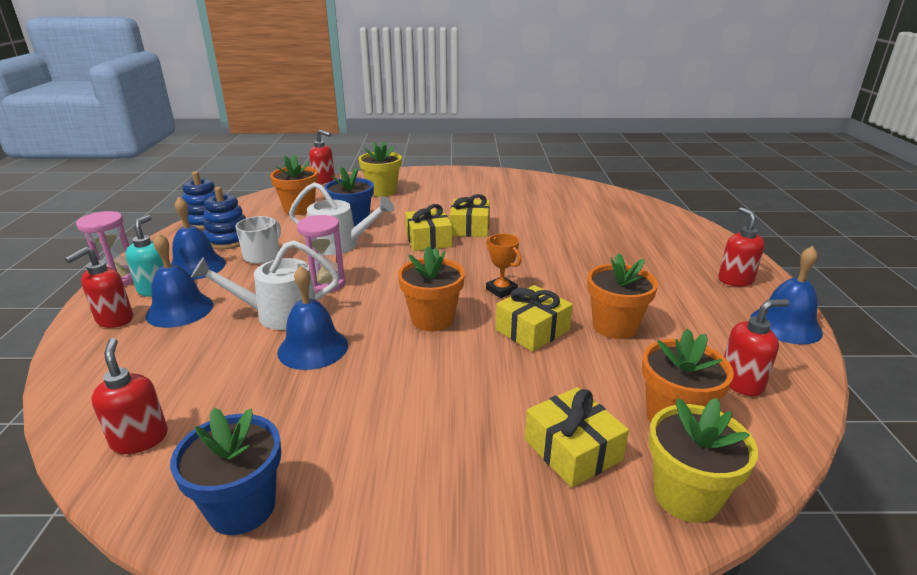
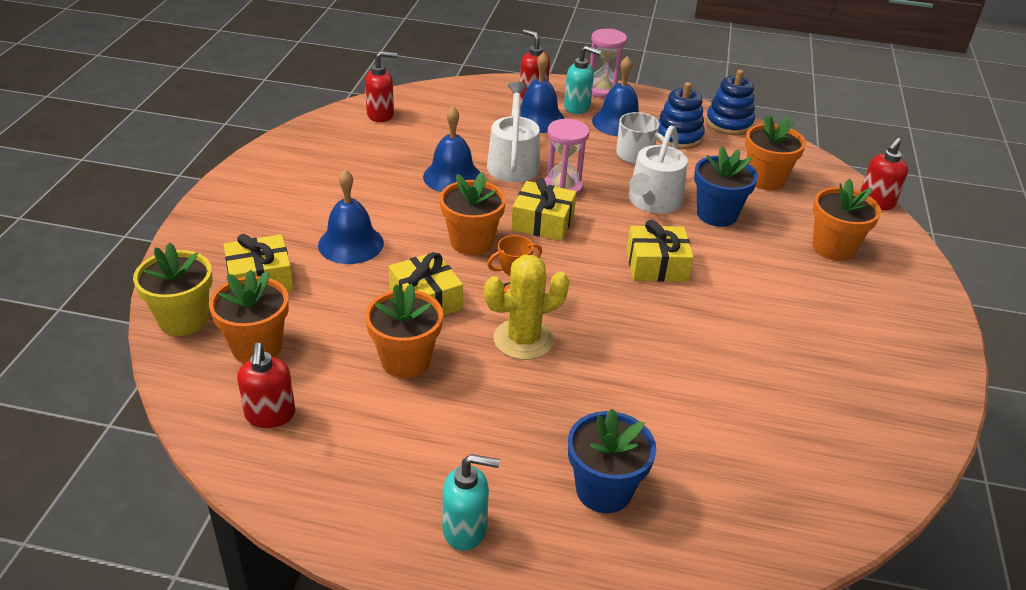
camera: 100 degrees right, 10 degrees up
(242, 507) = (300, 148): blue flower pot -> blue flower pot (604, 490)
(382, 191) = (833, 248): yellow flower pot -> orange flower pot
(469, 228) = (690, 306): yellow gift -> yellow gift (543, 222)
(548, 280) = (523, 339): none -> yellow cactus
(735, 280) = (465, 529): red soap dispenser -> turquoise soap dispenser
(785, 325) = (340, 518): blue bell -> blue bell (351, 244)

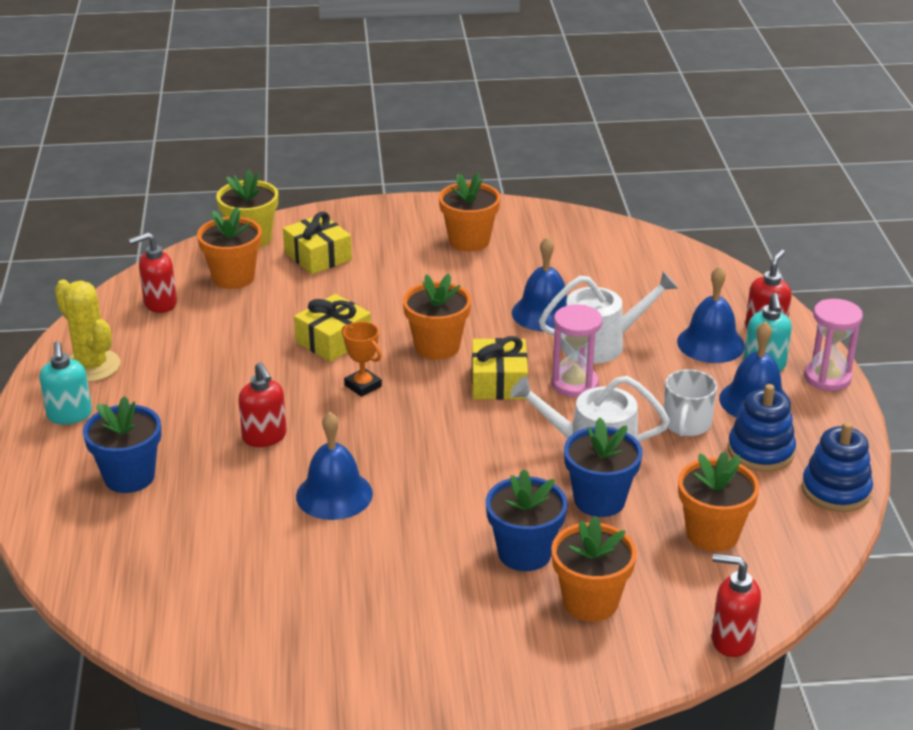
camera: 75 degrees right, 5 degrees down
(351, 244) = (393, 285): blue bell -> blue bell (334, 494)
(381, 115) = (629, 247): red soap dispenser -> red soap dispenser (264, 437)
(405, 360) = (248, 348): orange flower pot -> orange flower pot (469, 241)
(523, 339) = (304, 403): yellow cactus -> yellow cactus (91, 366)
(656, 265) = (468, 467): yellow gift -> none
(773, 263) = (524, 553): none -> blue flower pot

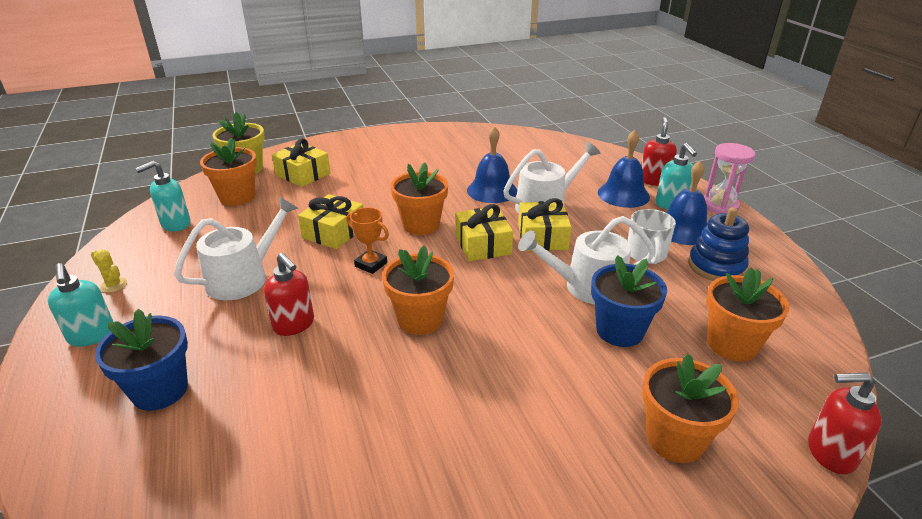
camera: 15 degrees left, 0 degrees up
(91, 366) = (114, 285): yellow cactus -> yellow cactus, size x0.46
(159, 304) = (175, 224): red soap dispenser -> turquoise soap dispenser
(223, 379) = (243, 278): none -> white watering can
(334, 494) = (377, 370): blue bell -> none
(469, 241) = (414, 151): orange flower pot -> orange flower pot (420, 319)
(524, 553) = (584, 397): blue flower pot -> none
(574, 384) = (542, 237): pink hourglass -> yellow gift
(836, 490) = (795, 288): blue stacking toy -> none

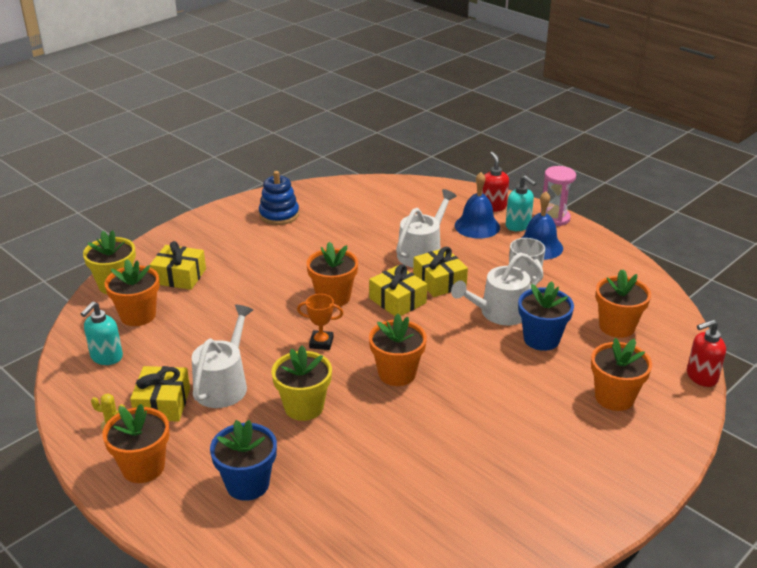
camera: 25 degrees left, 0 degrees up
(92, 336) = (143, 467): turquoise soap dispenser -> orange flower pot
(294, 325) = (304, 407): red soap dispenser -> yellow flower pot
(334, 232) = (263, 324): yellow gift -> yellow gift (163, 404)
(492, 190) = (367, 249): blue bell -> none
(716, 266) = (578, 271): blue stacking toy -> blue stacking toy (279, 215)

